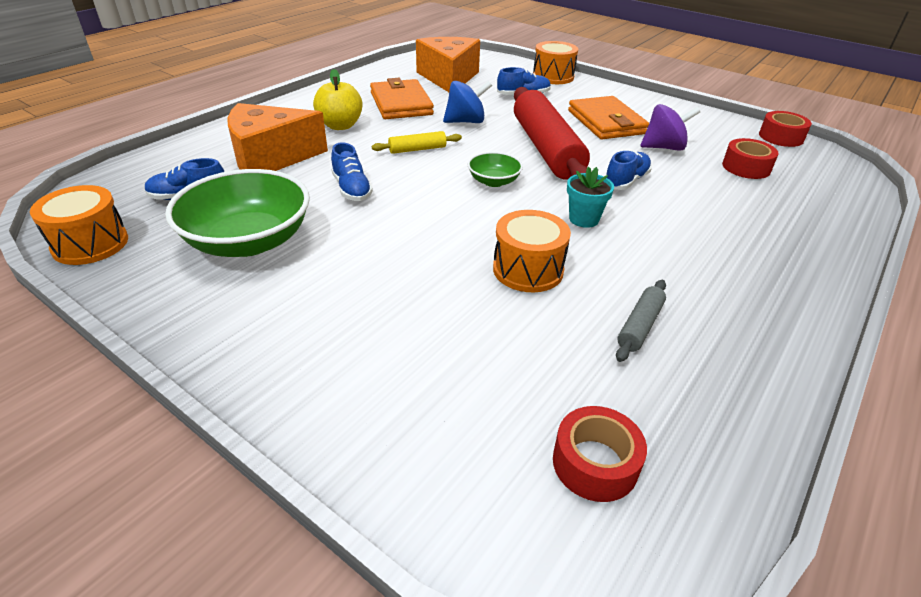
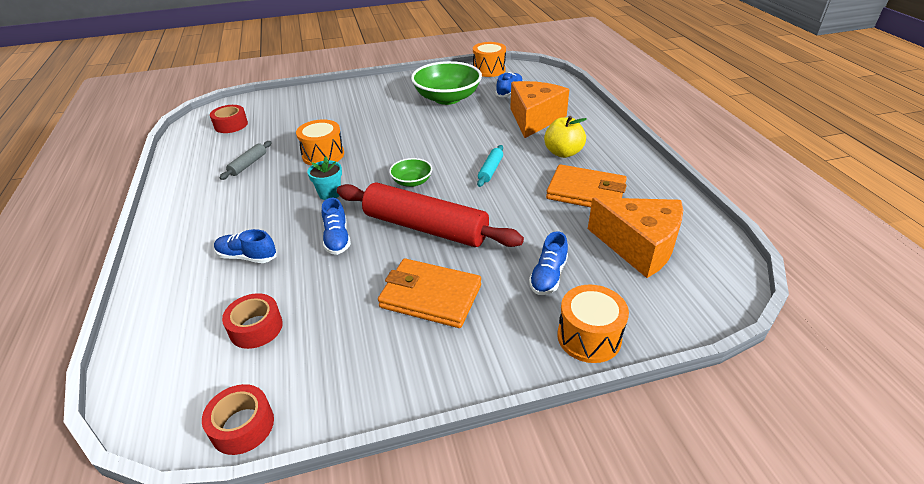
camera: 130 degrees right, 0 degrees up
(352, 189) = (464, 133): blue shoe -> blue shoe (247, 257)
(417, 149) = (490, 170): yellow rolling pin -> turquoise rolling pin
(466, 121) = (516, 210): blue spinning top -> none
(639, 326) = (248, 164): grey rolling pin -> grey rolling pin turned 45 degrees clockwise
(664, 147) = (347, 299): purple spinning top -> none

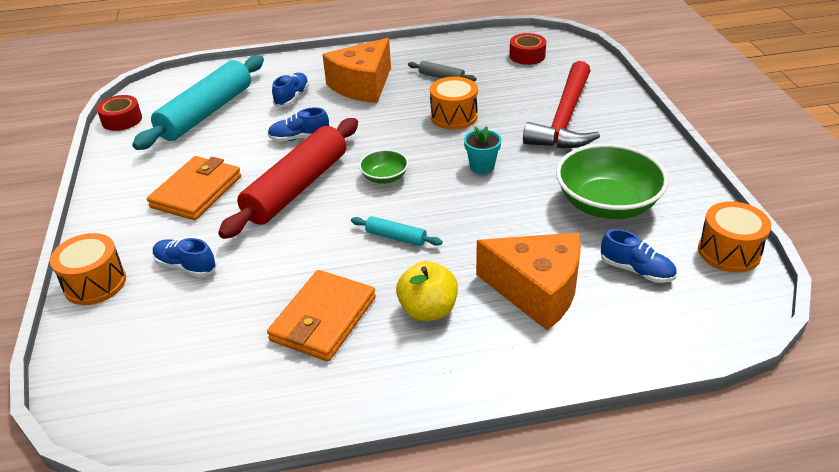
camera: 95 degrees right, 0 degrees up
(256, 328) = (206, 113): red tape -> turquoise rolling pin
(330, 194) = (375, 127): turquoise flower pot -> turquoise flower pot (482, 166)
(341, 110) = (565, 118): none -> red hammer
(639, 246) = (198, 348): orange cheese -> orange cheese (362, 85)

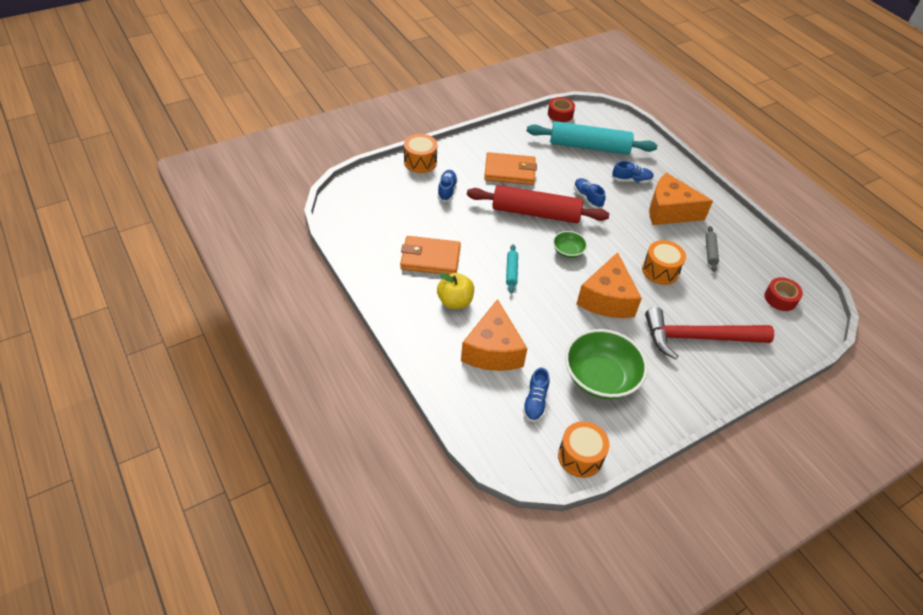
camera: 65 degrees right, 10 degrees up
(482, 166) = (607, 299): turquoise flower pot -> orange cheese

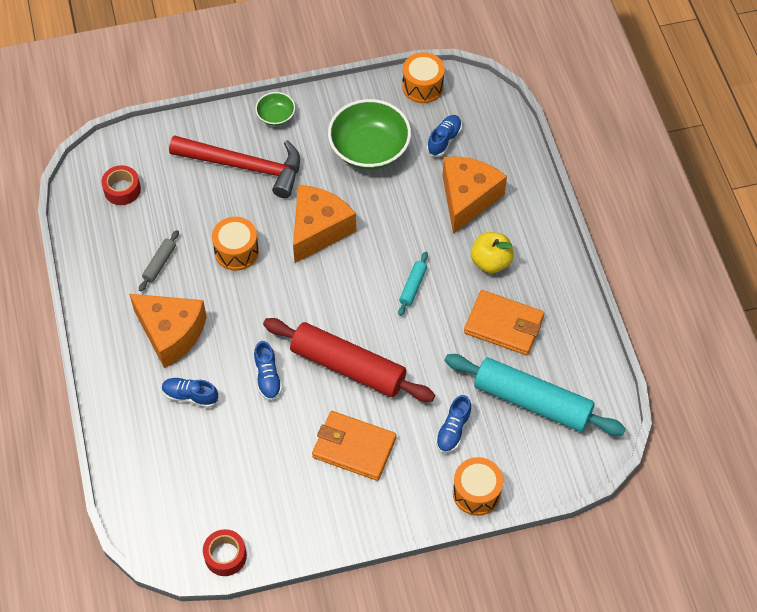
camera: 160 degrees left, 10 degrees up
(568, 251) = (333, 300): green bowl -> green bowl (276, 116)
(589, 146) = (216, 473): turquoise rolling pin -> turquoise rolling pin (532, 401)

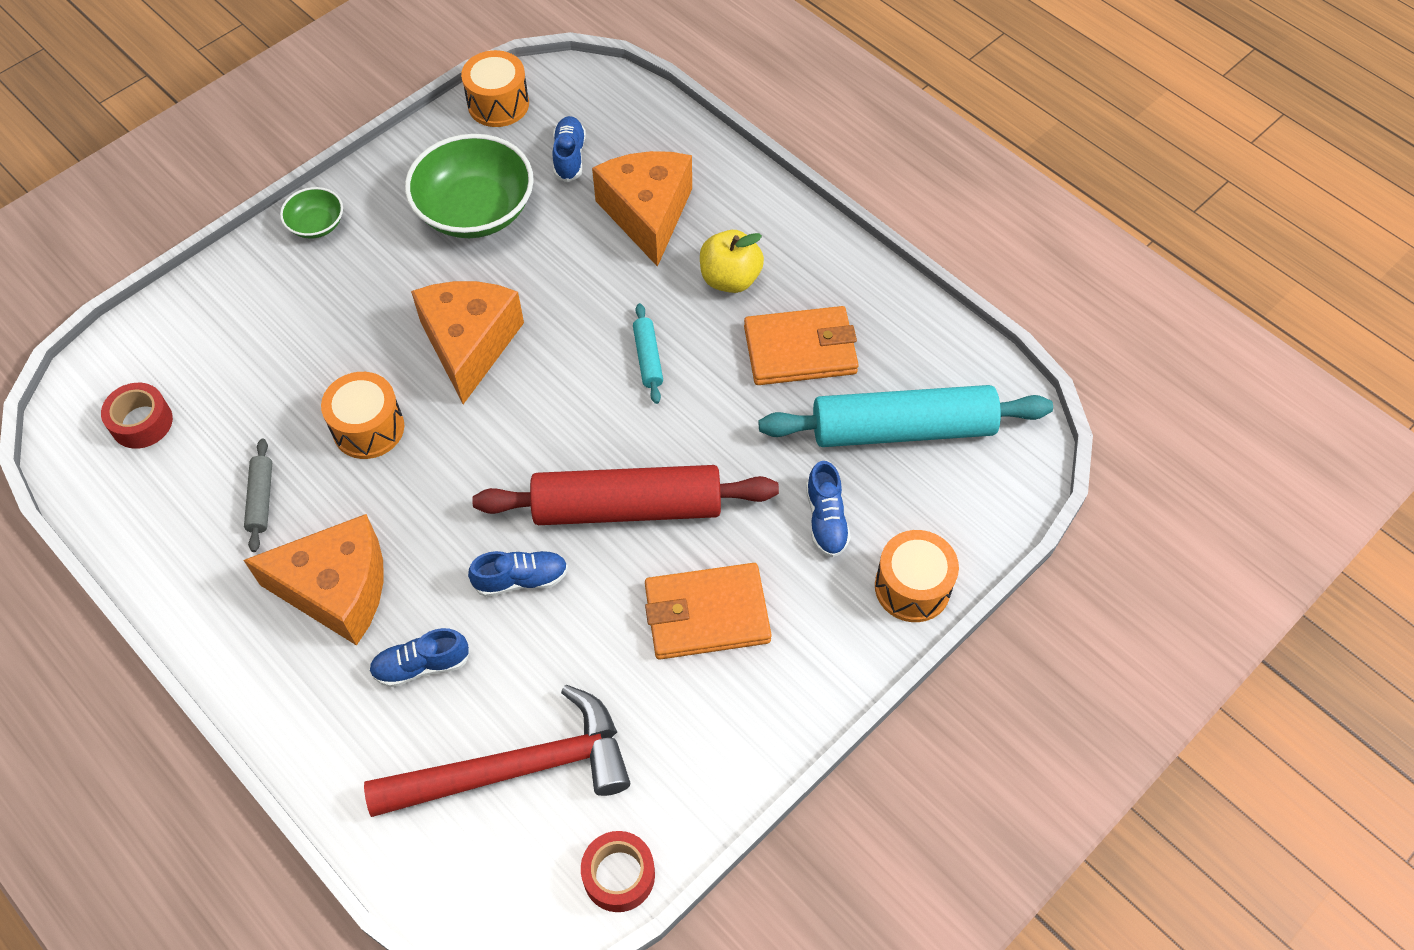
camera: 30 degrees left, 0 degrees up
(245, 166) = (311, 309): red hammer -> red hammer (516, 768)
(267, 377) = (521, 579): blue shoe -> blue shoe turned 60 degrees counterclockwise

